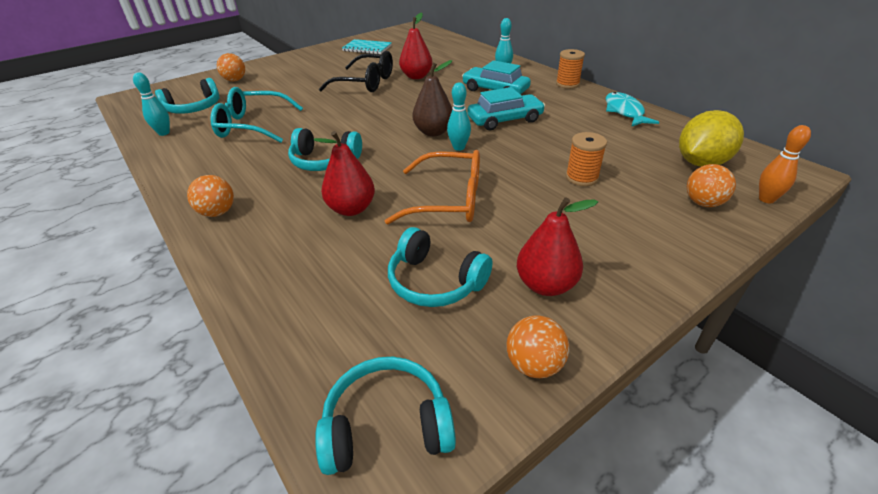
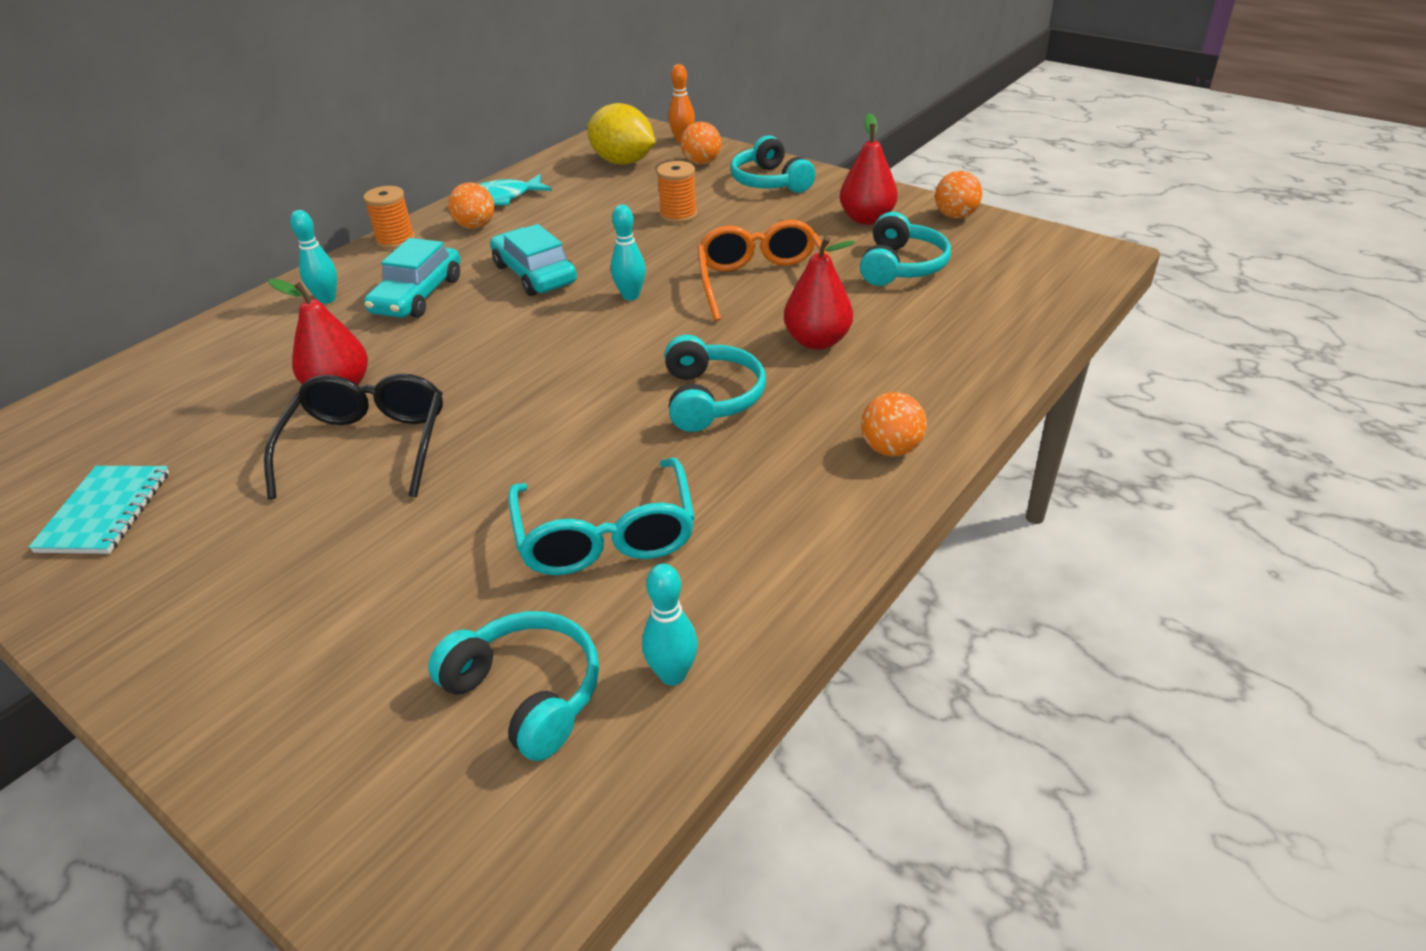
camera: 105 degrees left, 0 degrees up
(235, 80) = (318, 705): orange ball -> orange ball (475, 226)
(387, 425) = (1056, 258): turquoise headphones -> turquoise headphones (770, 182)
(433, 132) = (587, 323): brown pear -> none

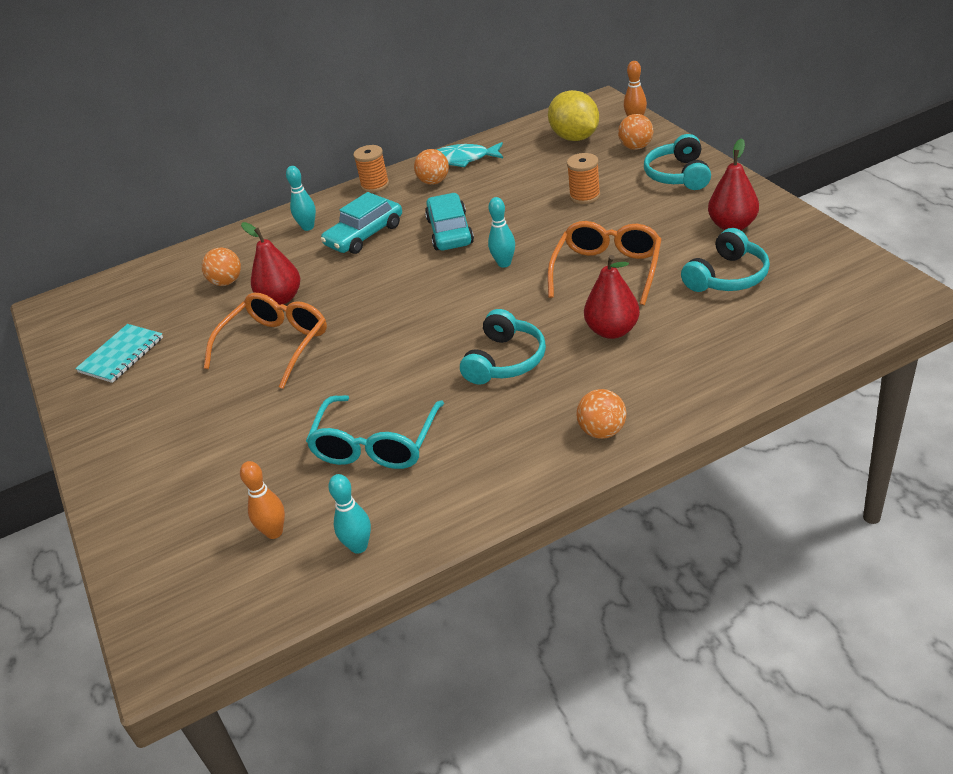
camera: 30 degrees right, 0 degrees up
(367, 447) = (275, 346): black glasses -> orange glasses
(527, 693) = (274, 532): turquoise headphones -> orange bowling pin
(955, 216) = (811, 236): orange ball -> orange ball (226, 282)

